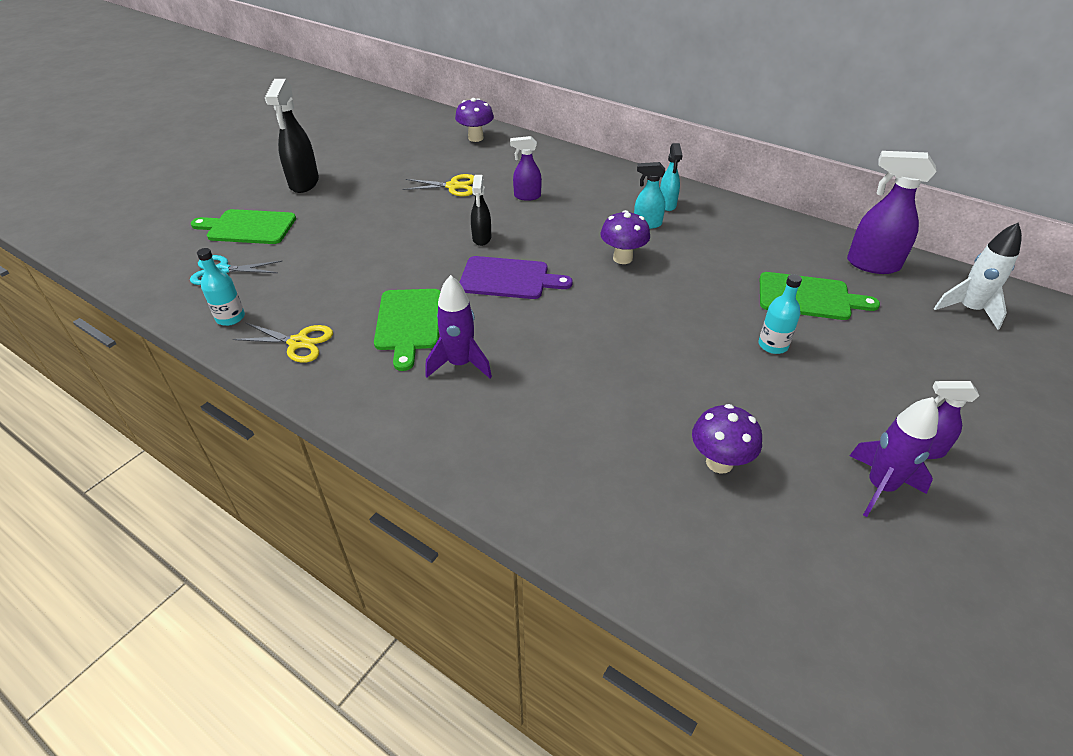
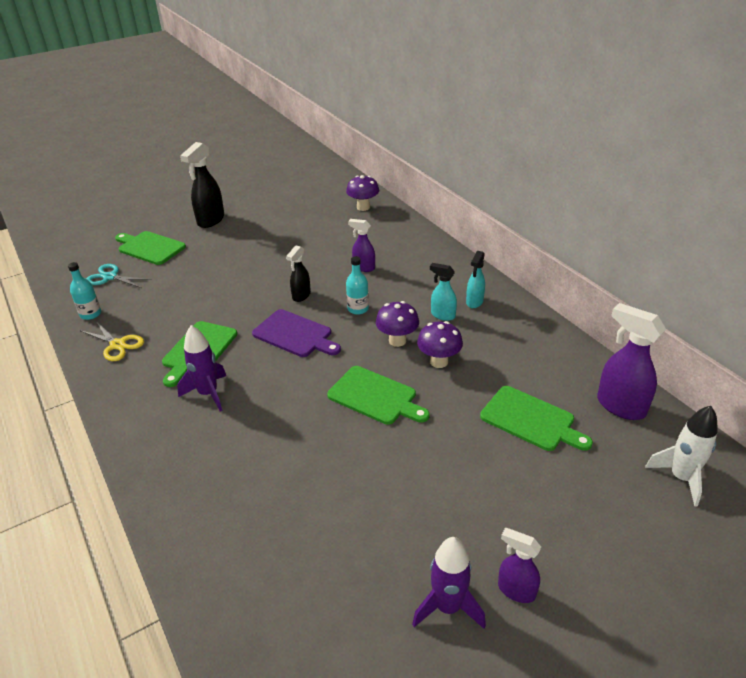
camera: 25 degrees right, 5 degrees down
(453, 186) = (314, 246): yellow scissors -> none
(646, 317) = (375, 397): none -> green cutting board
(719, 462) = (333, 536): purple mushroom -> purple mushroom (439, 362)
(773, 345) = (461, 453): turquoise bottle -> turquoise bottle (358, 309)

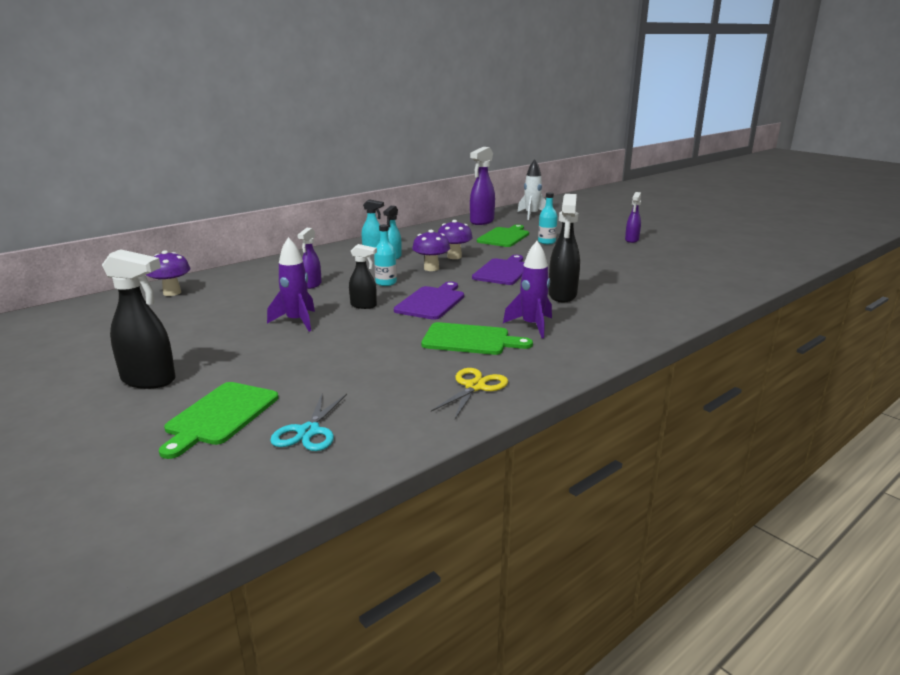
camera: 100 degrees left, 15 degrees down
(90, 314) = (411, 423): turquoise bottle -> turquoise bottle (546, 242)
(278, 433) = (562, 295): none -> black spray bottle
(375, 397) = (503, 271): green cutting board -> purple cutting board
(448, 607) = (656, 250): purple rocket -> purple rocket (297, 321)

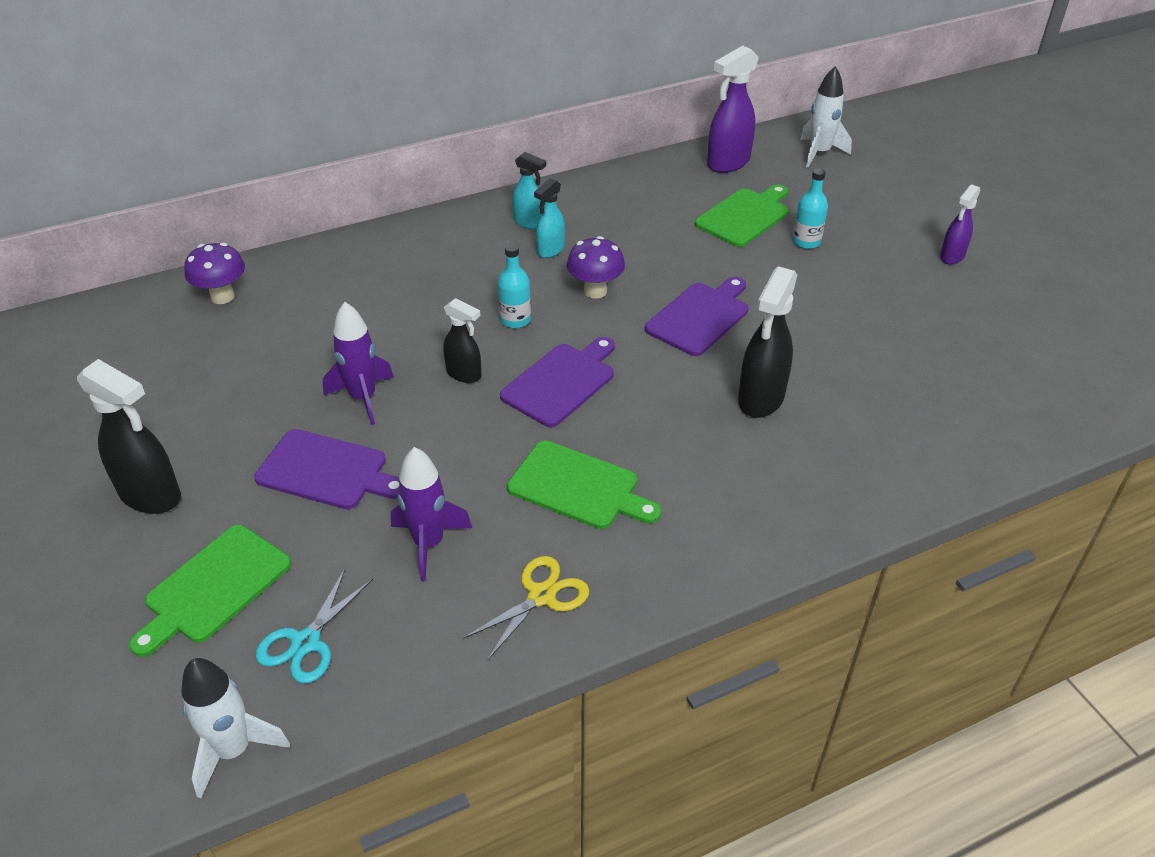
camera: 15 degrees right, 20 degrees up
(274, 495) = (234, 750): none -> white rocket
(285, 354) = (327, 471): none -> purple cutting board
(312, 285) = (410, 308): purple spray bottle -> none
(454, 257) = (642, 263): purple mushroom -> none
(532, 326) = (680, 470): purple rocket -> purple rocket (429, 543)

